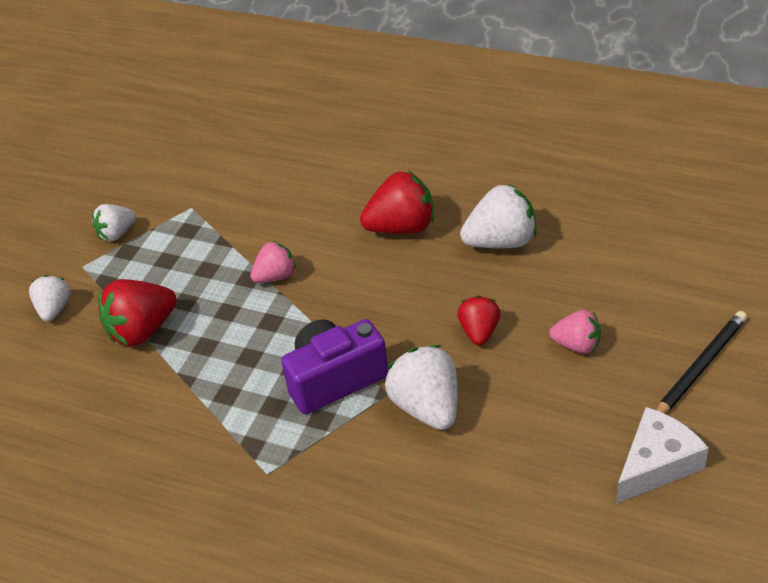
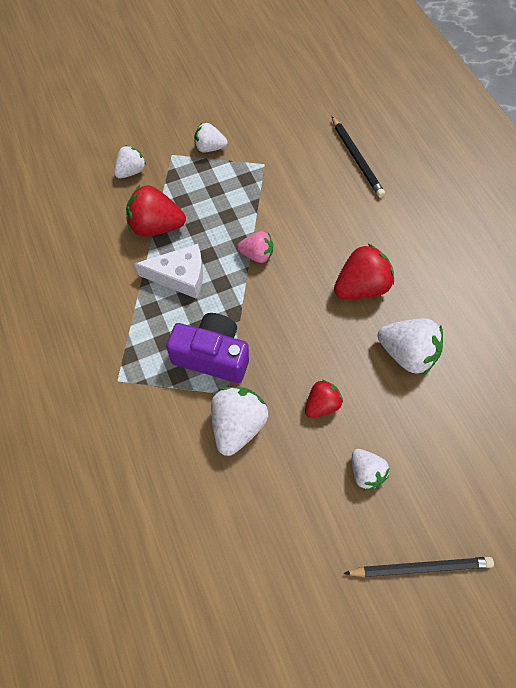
camera: 40 degrees right, 20 degrees up
(275, 144) = (357, 158): none -> black pencil
(401, 227) = (361, 287): red strawberry -> red strawberry turned 60 degrees counterclockwise
(577, 345) = (366, 472): pink strawberry -> white strawberry
(656, 464) = (315, 602): white cheese -> white cheese (180, 276)

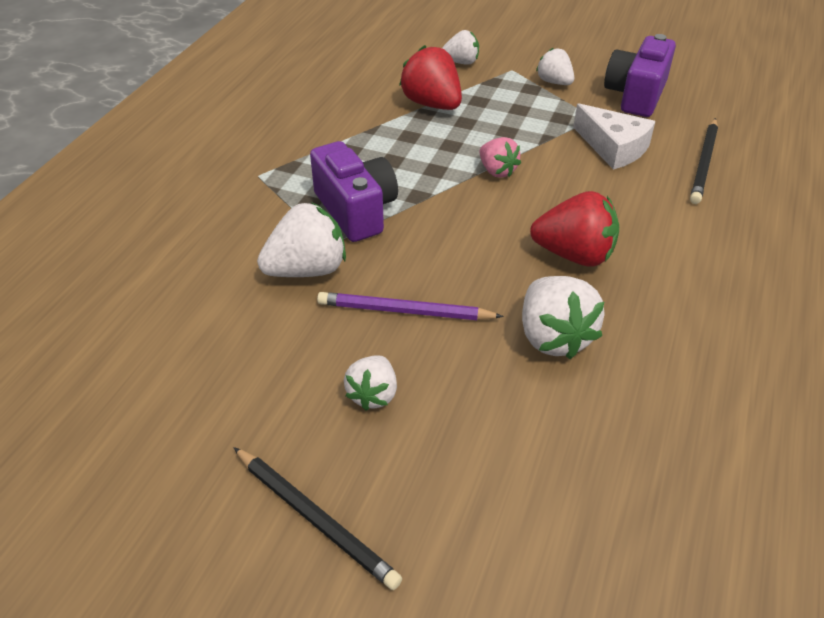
camera: 45 degrees right, 20 degrees down
(180, 276) = (405, 145): white cheese -> white cheese (613, 148)
(268, 125) = (636, 95): none -> purple camera
(322, 404) = (405, 311): red strawberry -> purple pencil

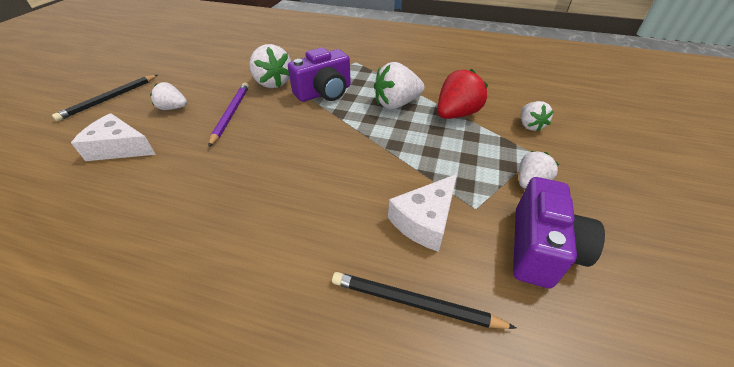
camera: 85 degrees right, 0 degrees up
(494, 437) = (119, 148): none -> white cheese
(497, 171) = (373, 146): pink strawberry -> none
(553, 337) = (186, 172): white strawberry -> white strawberry (396, 104)
(574, 255) = (268, 186): red strawberry -> none
(636, 95) = (540, 248): purple camera -> purple camera turned 90 degrees clockwise

